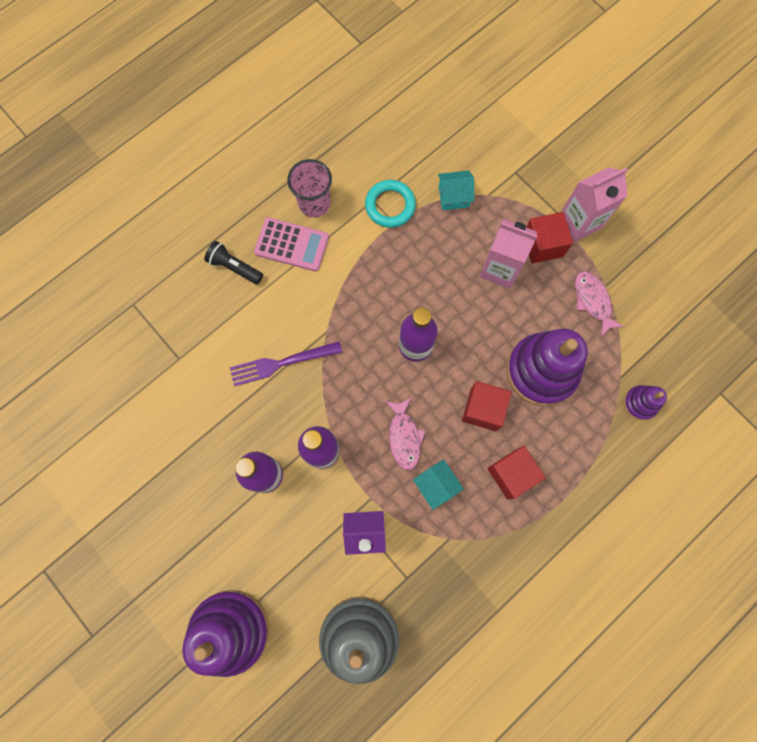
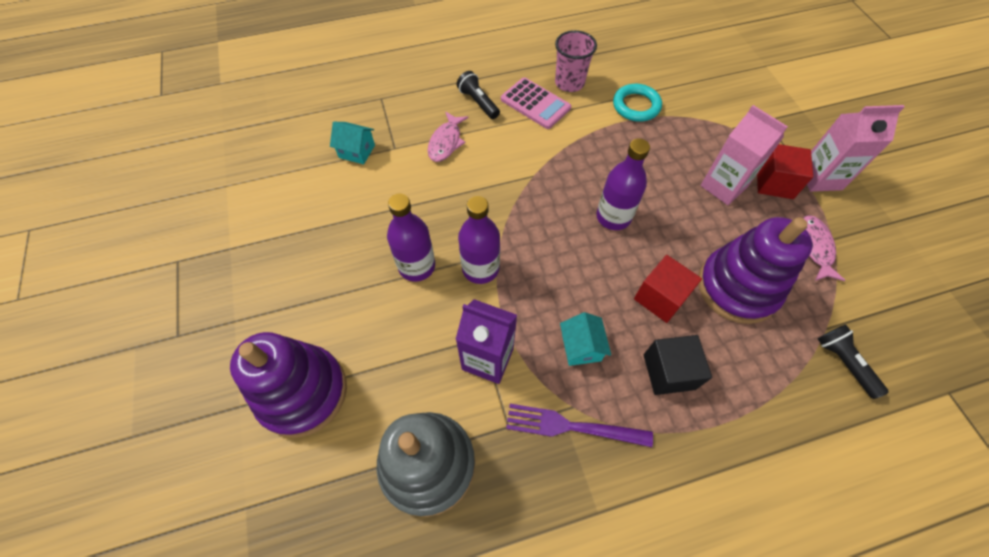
camera: 25 degrees right, 15 degrees down
(281, 363) = (480, 184): purple fork -> purple fork (571, 426)
(404, 437) = (567, 289): pink fish -> pink fish (446, 142)
(453, 197) = (698, 118): turquoise house -> turquoise house (357, 151)
(511, 474) = (669, 372): red cube -> black cube
(640, 403) = (843, 362): purple stacking toy -> black flashlight

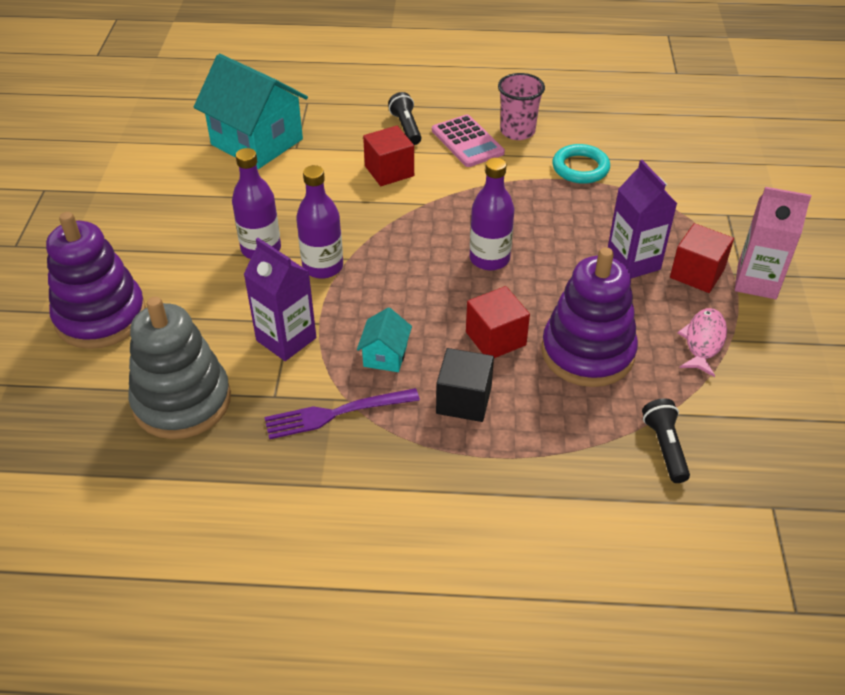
camera: 20 degrees right, 15 degrees down
(357, 151) = (257, 142): turquoise house -> turquoise house, size x2.21
(446, 142) = (351, 154): pink fish -> none
(486, 151) = (389, 171): none -> red cube
(571, 426) = (335, 414): purple fork -> purple fork turned 45 degrees counterclockwise
(723, 186) = (633, 262): pink carton -> purple carton

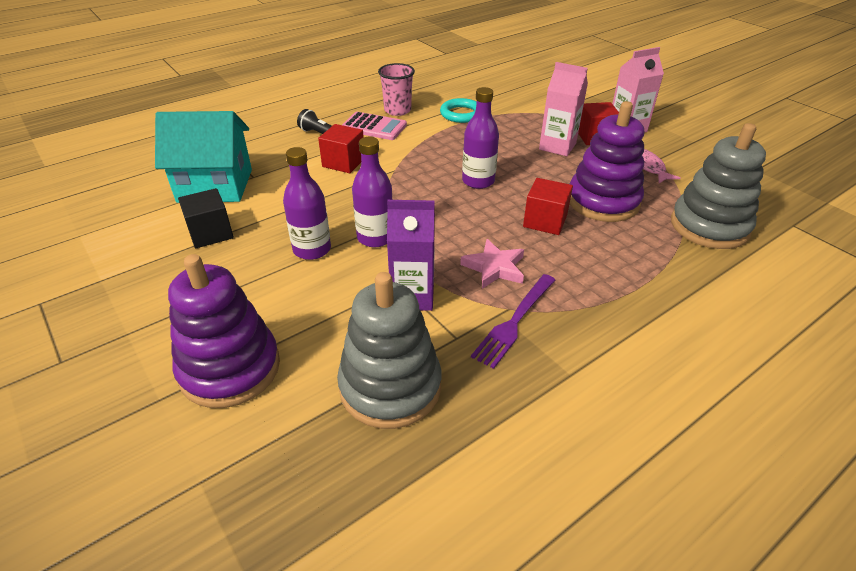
camera: 40 degrees left, 5 degrees down
(385, 356) = (494, 267): turquoise house -> pink star
(464, 400) = (578, 265): black cube -> black cube (210, 233)
(633, 262) = (557, 146): purple carton -> pink carton
(664, 447) = (709, 226): black flashlight -> grey stacking toy

